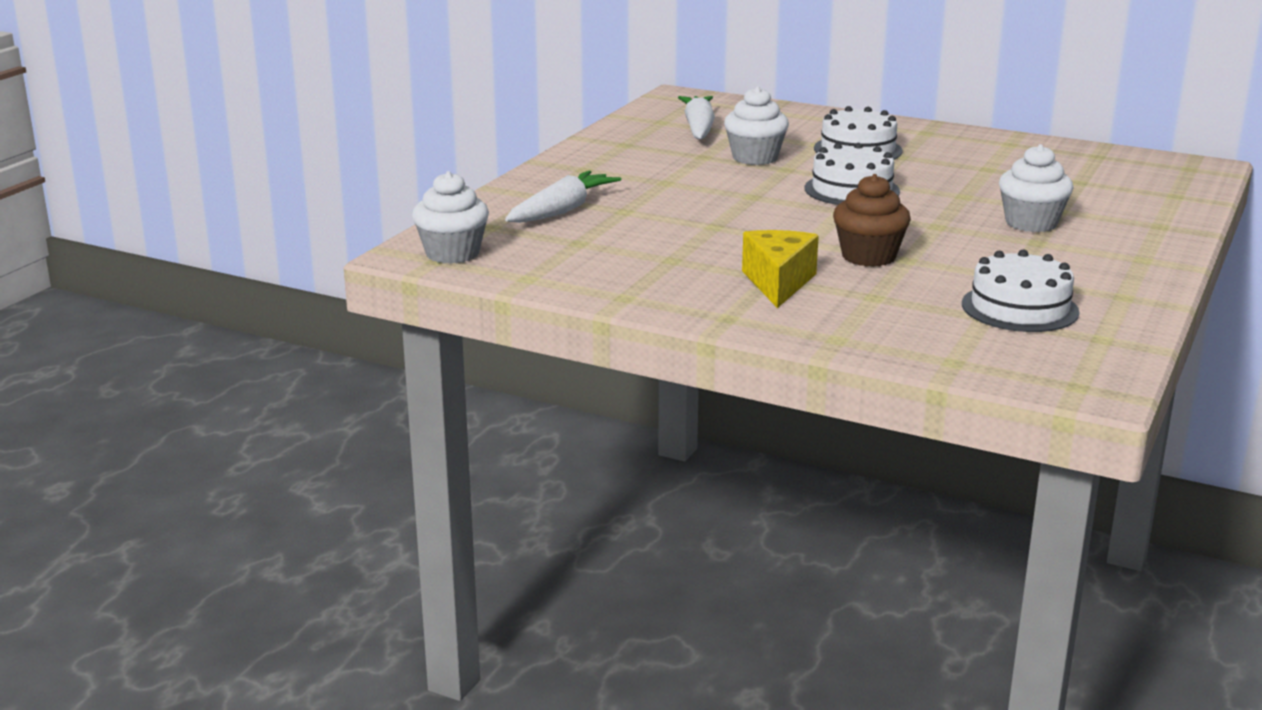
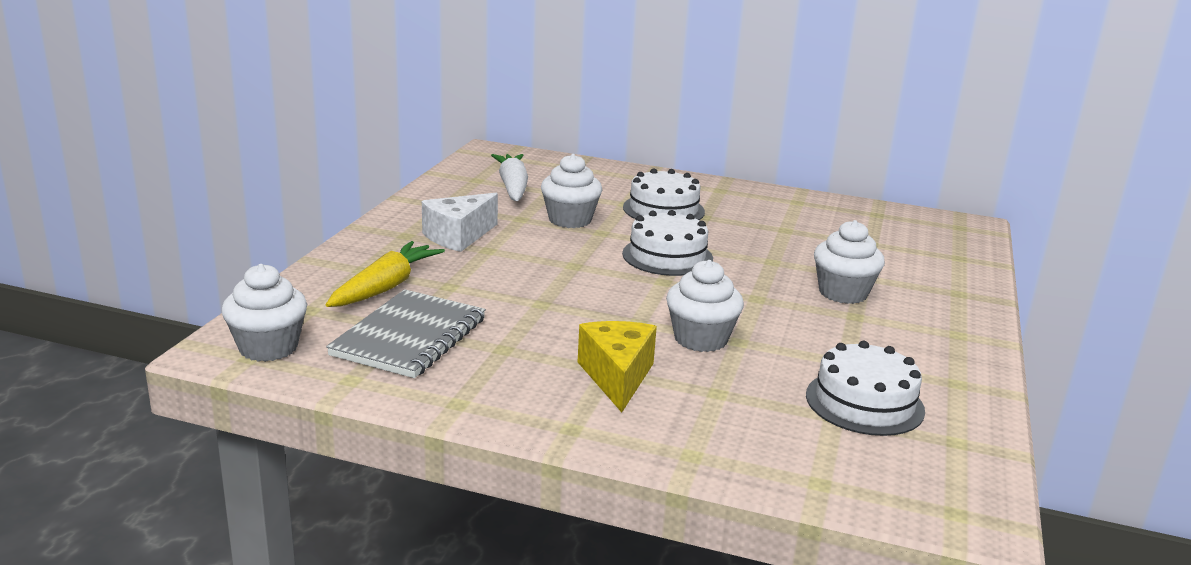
camera: 10 degrees left, 0 degrees up
(562, 211) = (385, 287): white carrot -> yellow carrot
(583, 249) = (409, 337): none -> grey notebook
(637, 171) = (458, 236): none -> white cheese
(868, 256) = (700, 339): brown cupcake -> white cupcake

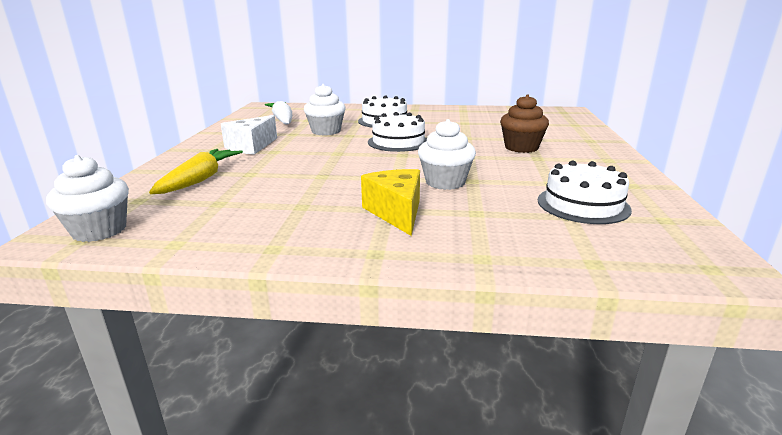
camera: 10 degrees left, 0 degrees up
(409, 337) = (223, 208): grey notebook -> none
(843, 293) = (521, 148): white cupcake -> brown cupcake

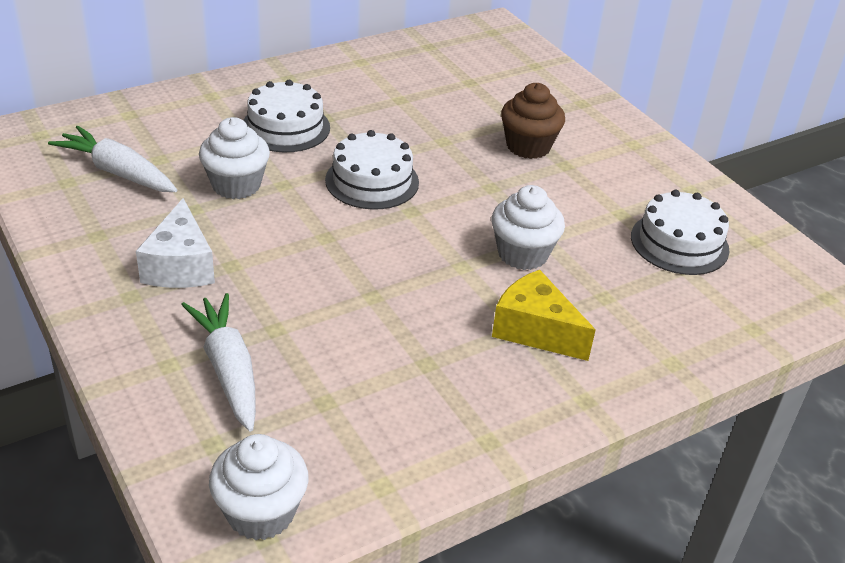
camera: 40 degrees left, 15 degrees up
(200, 180) = (228, 370): yellow carrot -> white carrot

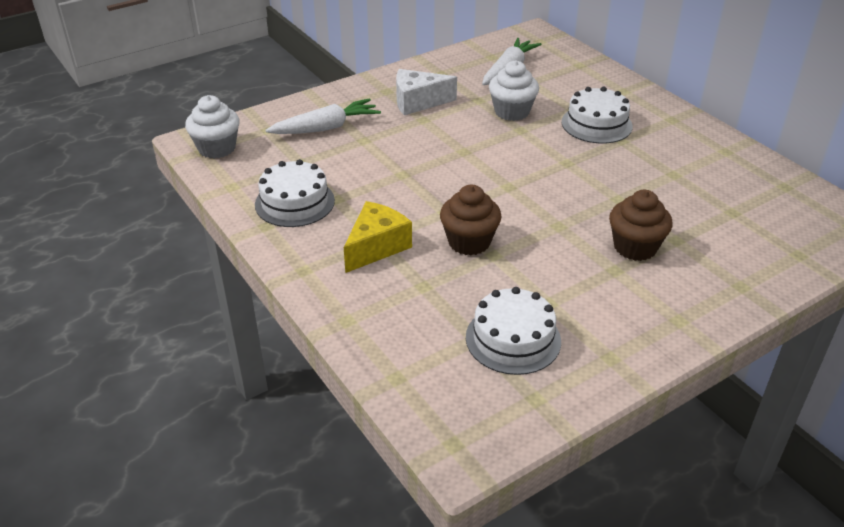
camera: 90 degrees right, 0 degrees up
(372, 181) = (541, 166): white cake -> white cake (294, 202)
(522, 254) = (469, 242): white cupcake -> brown cupcake

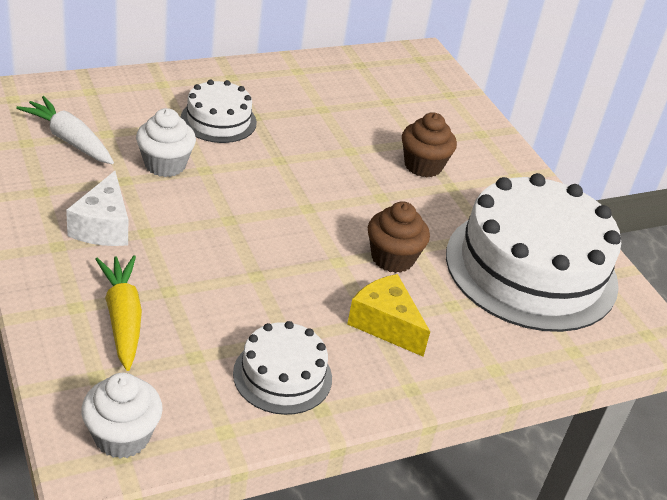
camera: 85 degrees left, 0 degrees up
(325, 128) = (123, 318): white carrot -> yellow carrot
(513, 339) = (531, 269): white cake -> white cake, size x2.05

